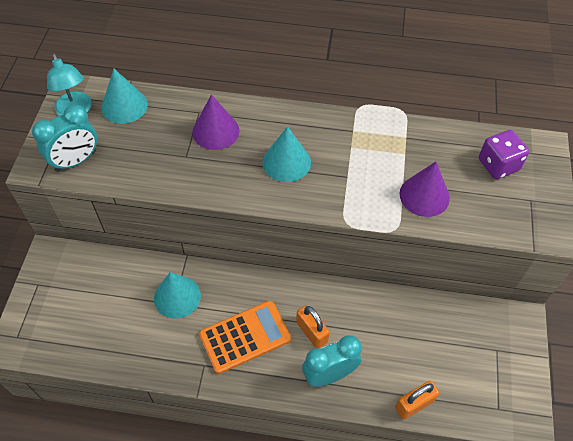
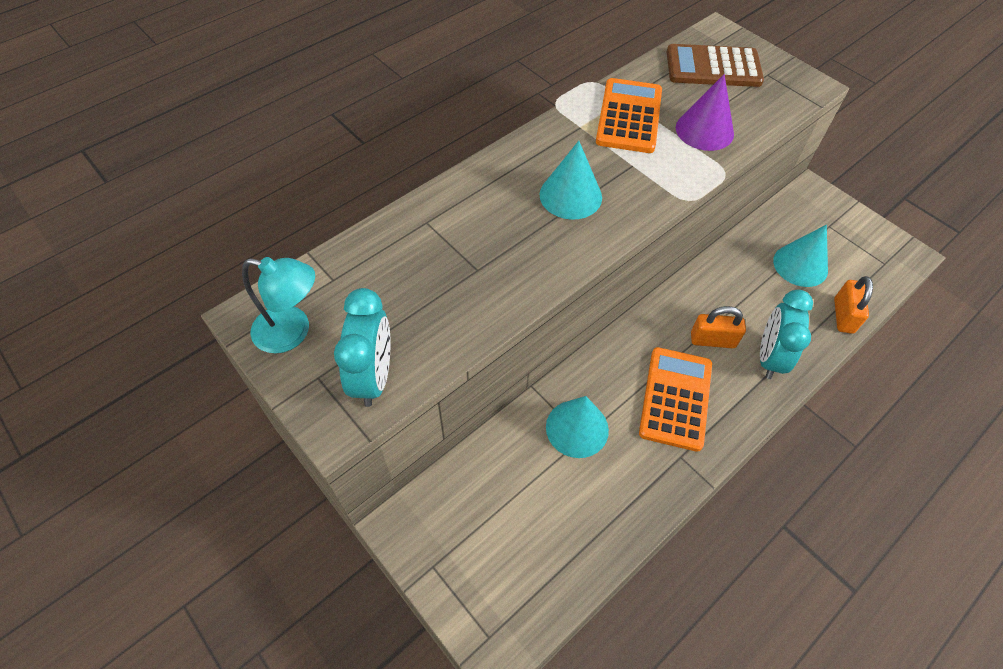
camera: 50 degrees left, 0 degrees up
(124, 106) = (340, 280): turquoise cone -> turquoise cone (800, 265)
(215, 131) = (469, 224): purple cone -> none
(391, 149) = (629, 116): none -> orange calculator
(498, 165) = (713, 67): purple dice -> brown calculator

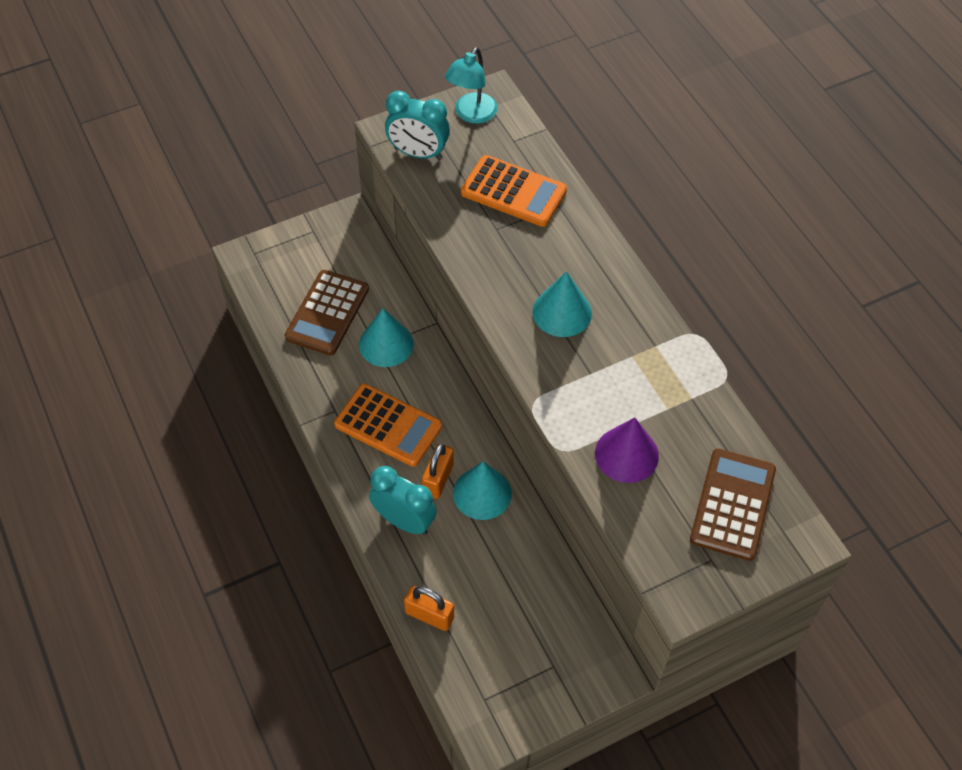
camera: 105 degrees right, 0 degrees up
(556, 505) = (327, 313): none -> brown calculator
(629, 116) = (662, 392): orange calculator -> orange calculator (513, 192)
(800, 265) = (505, 604): turquoise cone -> turquoise cone (482, 493)

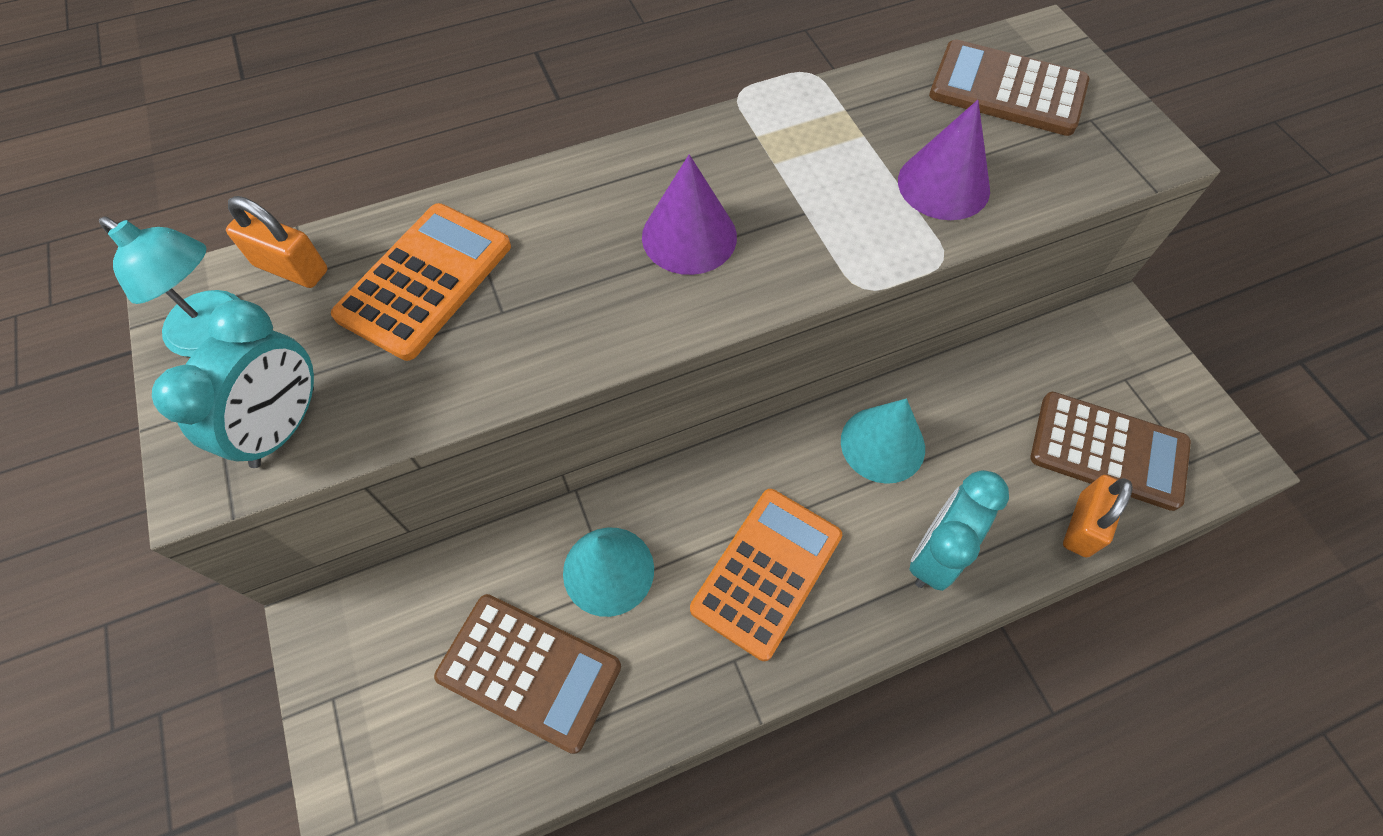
camera: 85 degrees left, 5 degrees up
(438, 479) = (862, 502): orange padlock -> orange padlock (291, 268)
(489, 642) = (1108, 451): none -> brown calculator
(562, 312) = (689, 236): turquoise cone -> purple cone

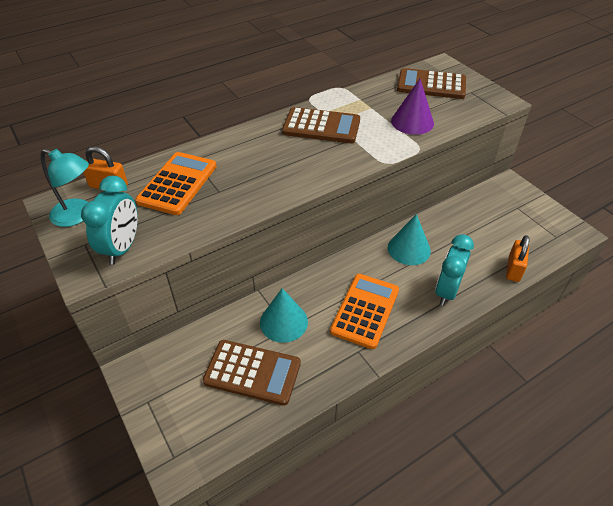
camera: 10 degrees left, 15 degrees down
(689, 236) = (301, 153): purple cone -> none
(1108, 451) = (517, 237): brown calculator -> brown calculator (321, 126)

